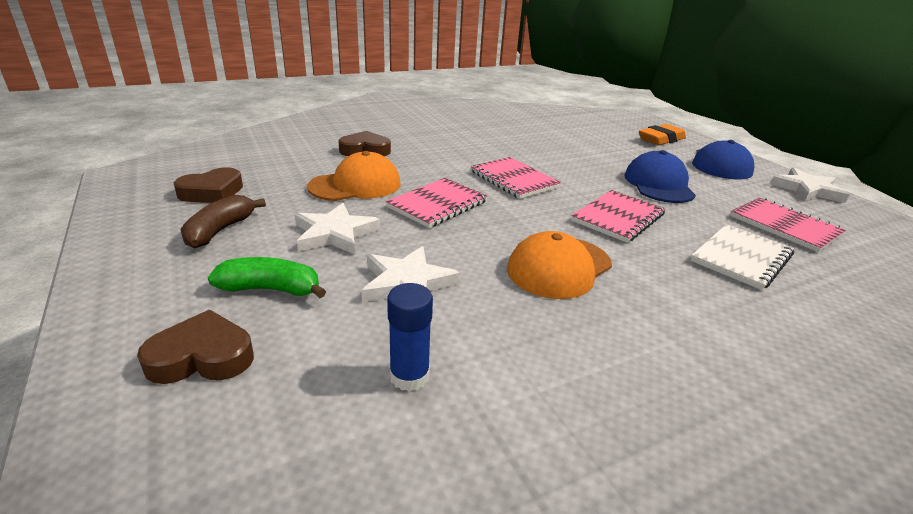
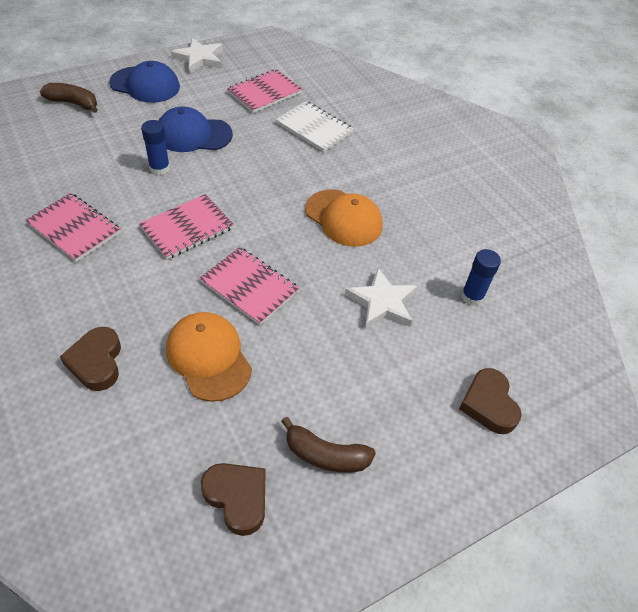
camera: 95 degrees left, 20 degrees up
(270, 289) = (409, 386): green banana -> none
(335, 233) = (317, 358): white star -> none
(593, 170) = (159, 168): none -> blue glue stick
(618, 218) = (262, 173): pink notebook -> pink notebook (74, 228)
(661, 139) = (73, 103): orange eraser -> brown banana

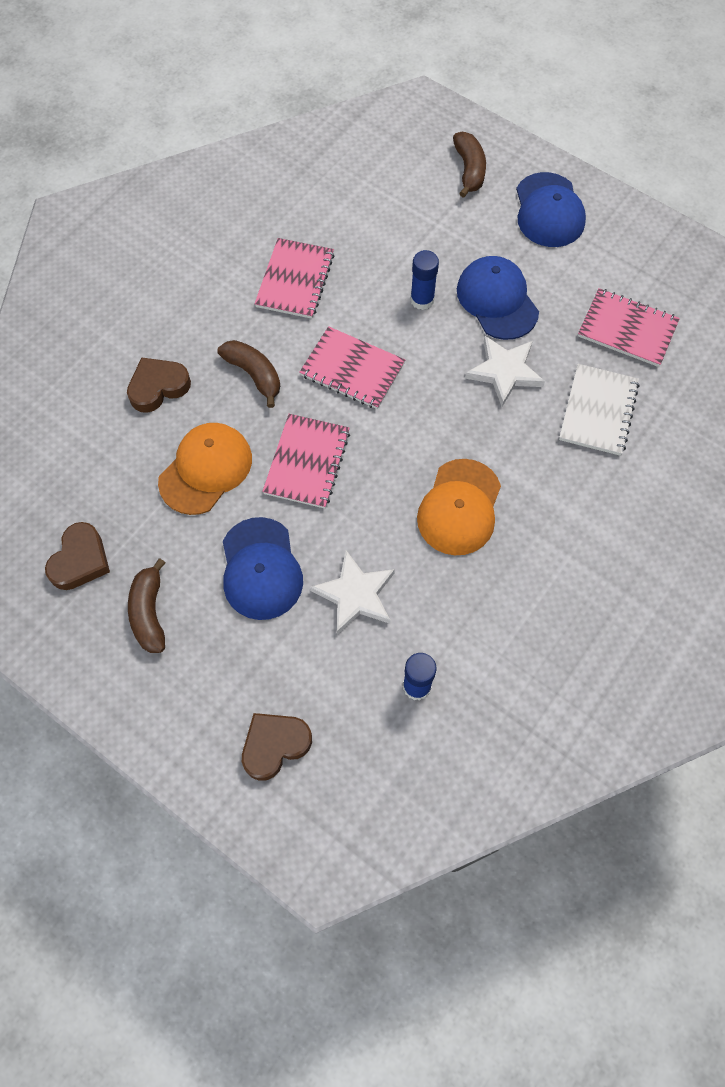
camera: 70 degrees right, 15 degrees up
(141, 289) = (254, 375): none -> brown banana
(199, 58) = (641, 232): white star -> white star (505, 372)
(327, 354) = (261, 569): none -> blue cap

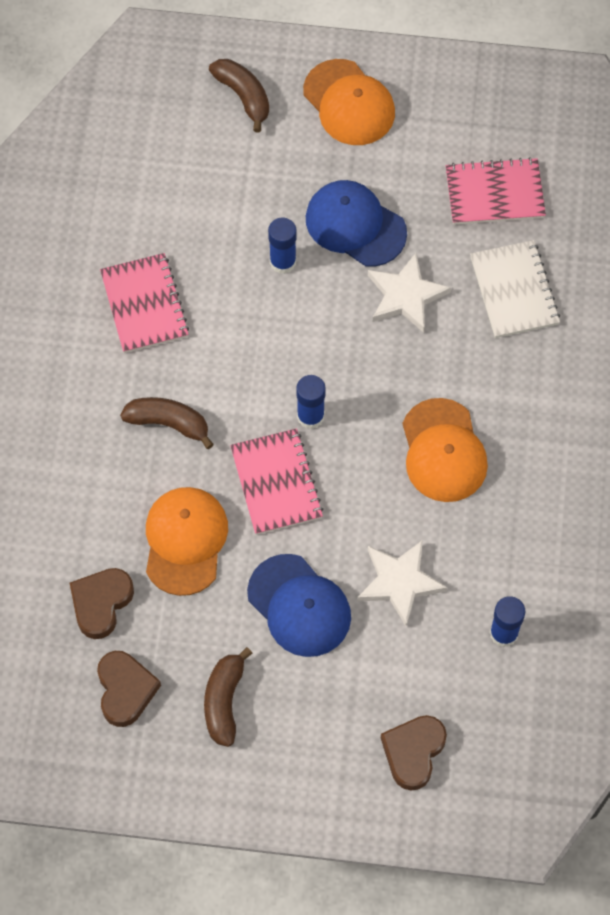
camera: 30 degrees left, 0 degrees up
(150, 613) = (224, 701): brown banana -> brown banana turned 45 degrees clockwise
(158, 387) = (83, 485): brown heart -> brown heart (101, 603)
(352, 370) = (260, 369): pink notebook -> none
(368, 425) = (310, 416): none -> blue glue stick
(549, 210) = (349, 103): blue cap -> orange cap

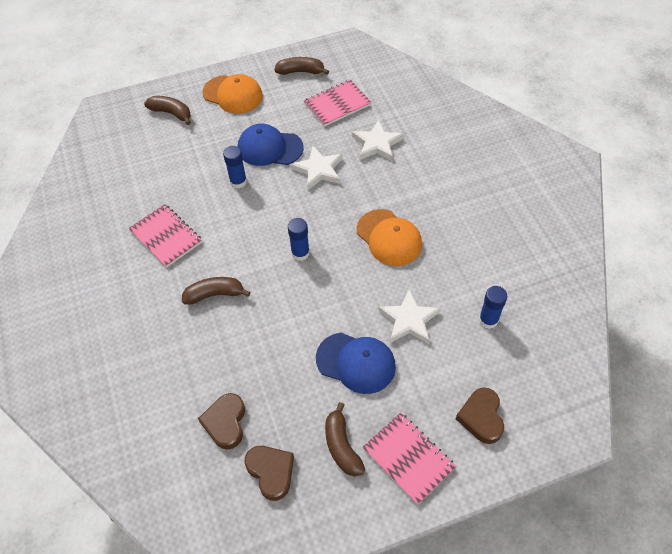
camera: 25 degrees left, 10 degrees down
(185, 541) = (261, 358): orange cap -> none
(276, 483) = (301, 298): pink notebook -> pink notebook (408, 458)
(472, 106) = (300, 71): none -> brown banana
(514, 291) = (377, 144): white notebook -> white star

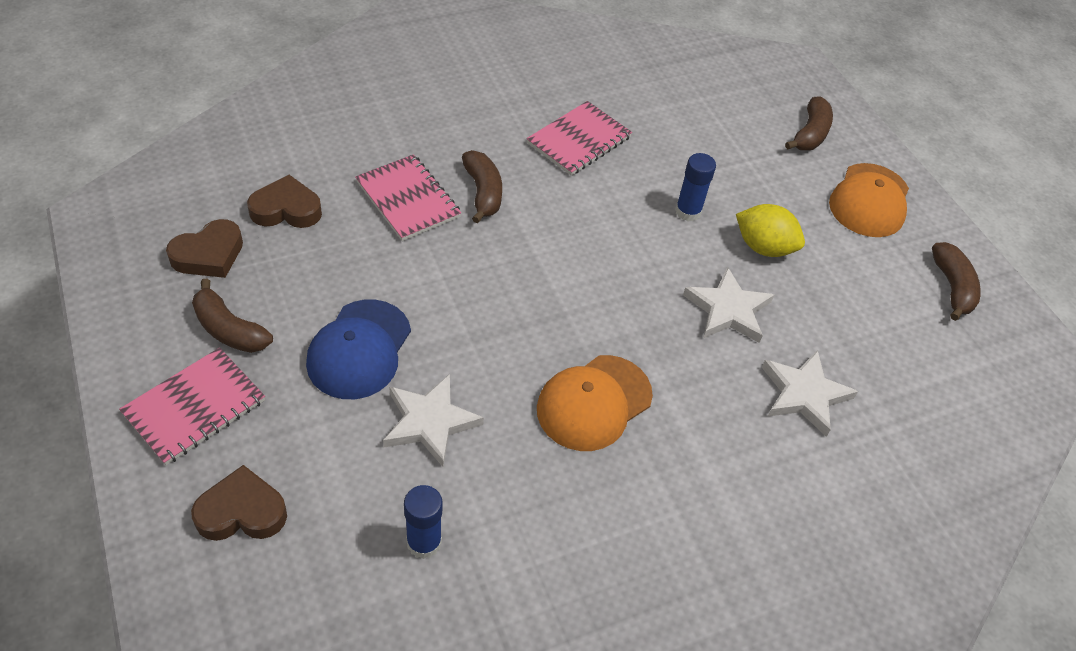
camera: 80 degrees right, 5 degrees down
(270, 148) = (763, 247): blue cap -> yellow lemon
(300, 253) = (557, 285): blue glue stick -> none
(337, 104) = (886, 338): pink notebook -> pink notebook (408, 199)
(342, 446) = (229, 329): brown banana -> brown banana turned 120 degrees counterclockwise

